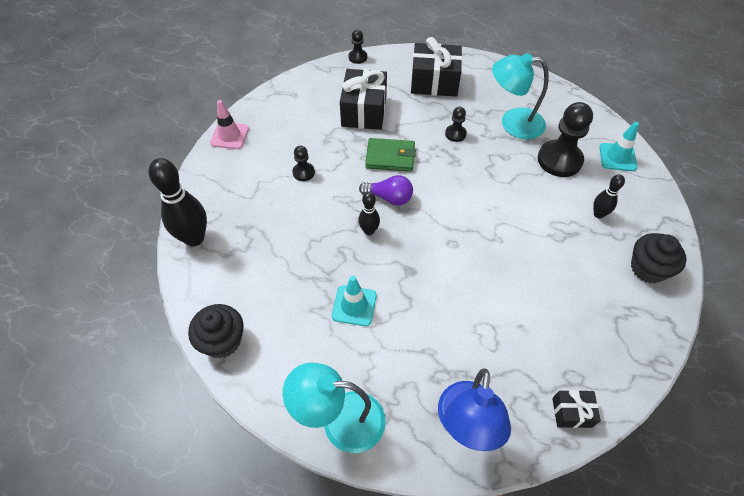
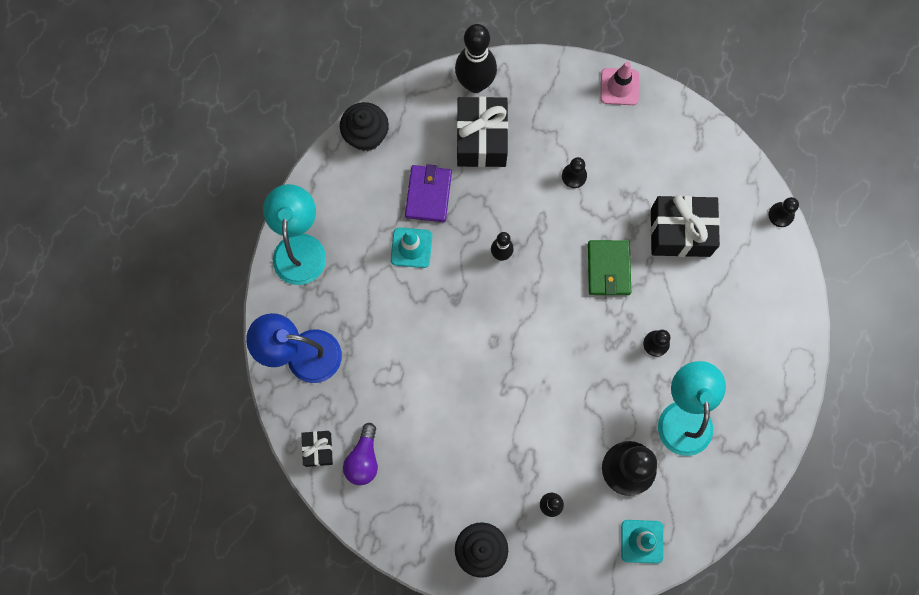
camera: 85 degrees right, 20 degrees up
(300, 286) = (428, 195): none -> purple wallet
(389, 198) = (548, 272): purple light bulb -> purple light bulb (363, 459)
(434, 82) = (746, 316): black gift -> black gift (481, 139)

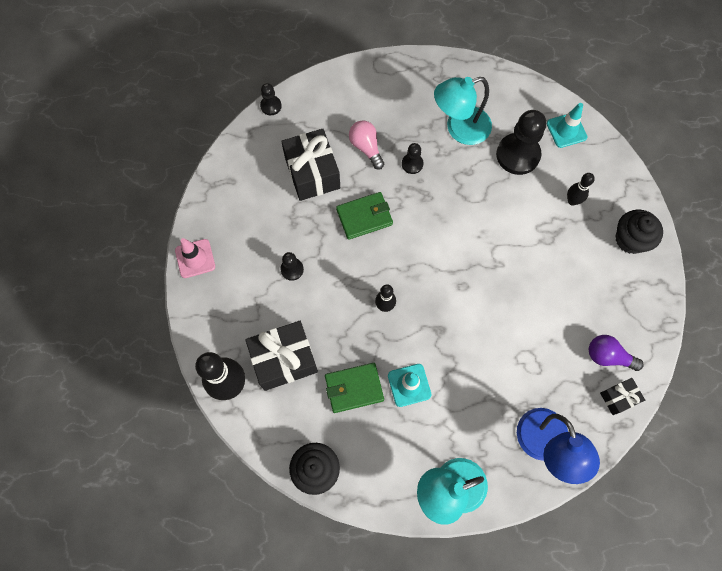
camera: 110 degrees left, 5 degrees down
(363, 459) = (608, 356): purple light bulb -> purple light bulb turned 150 degrees counterclockwise
(428, 195) = (354, 388): purple wallet -> green wallet
(693, 301) = (366, 147): none -> pink light bulb

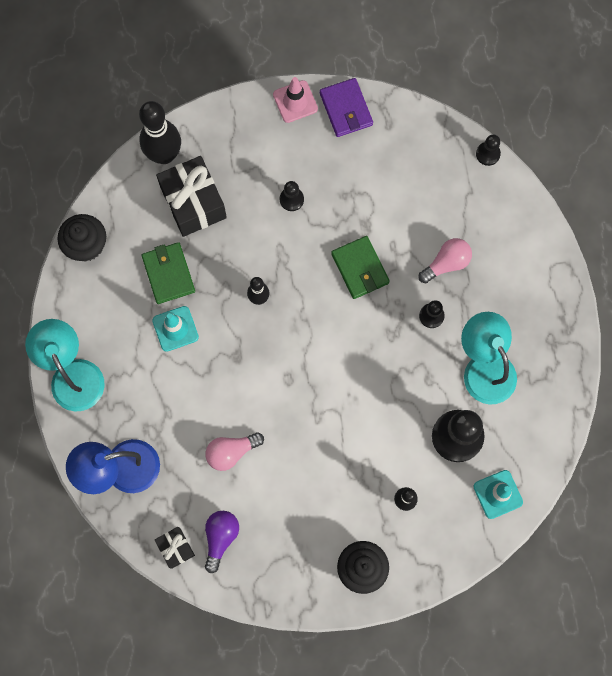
camera: 85 degrees right, 5 degrees up
(210, 215) = (346, 109): none -> purple wallet
(312, 173) = (407, 208): black gift -> none
(529, 341) = (231, 452): none -> pink light bulb

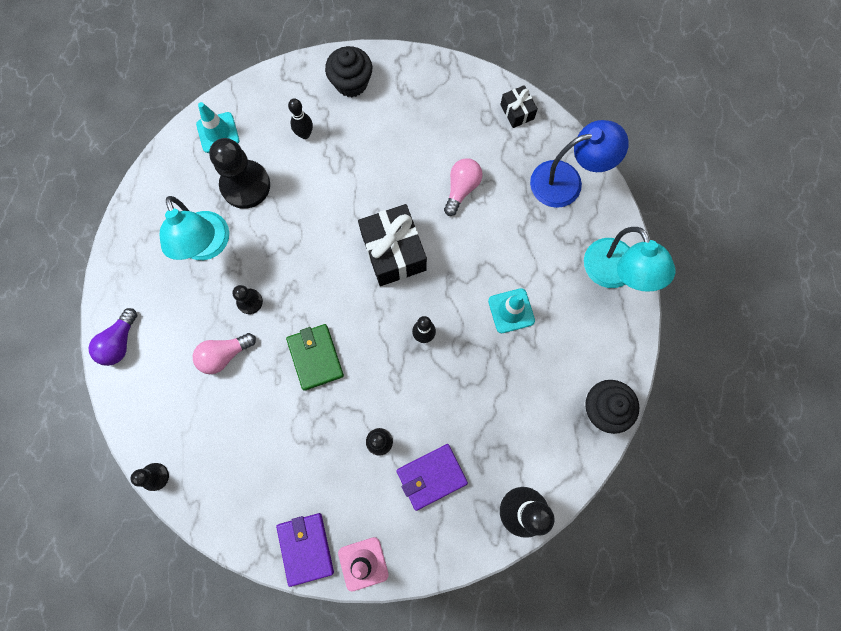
camera: 175 degrees left, 0 degrees up
(168, 274) = (516, 369): green wallet -> none
(193, 203) = (487, 447): black gift -> black gift (393, 252)
(220, 537) = (476, 117): purple light bulb -> purple light bulb (120, 342)
(231, 452) = (461, 189): pink light bulb -> pink light bulb turned 45 degrees counterclockwise
(242, 174) = (431, 476): none -> purple wallet

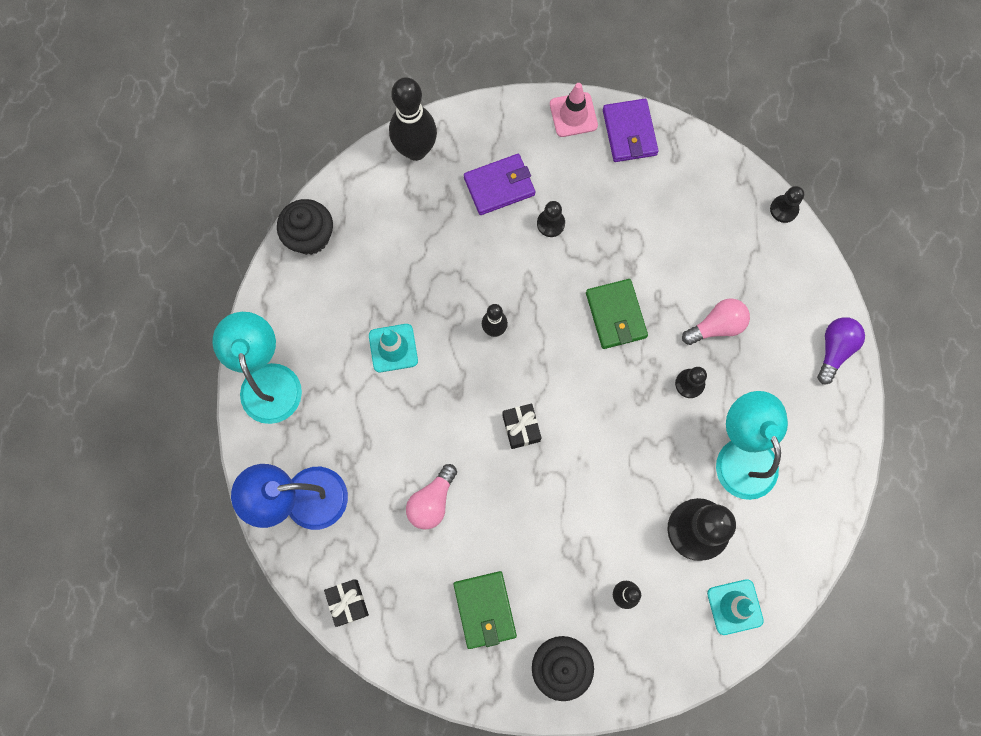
camera: 175 degrees left, 0 degrees up
(393, 252) = (521, 428): black gift -> black gift, size x0.52
(411, 115) = (485, 609): none -> green wallet

